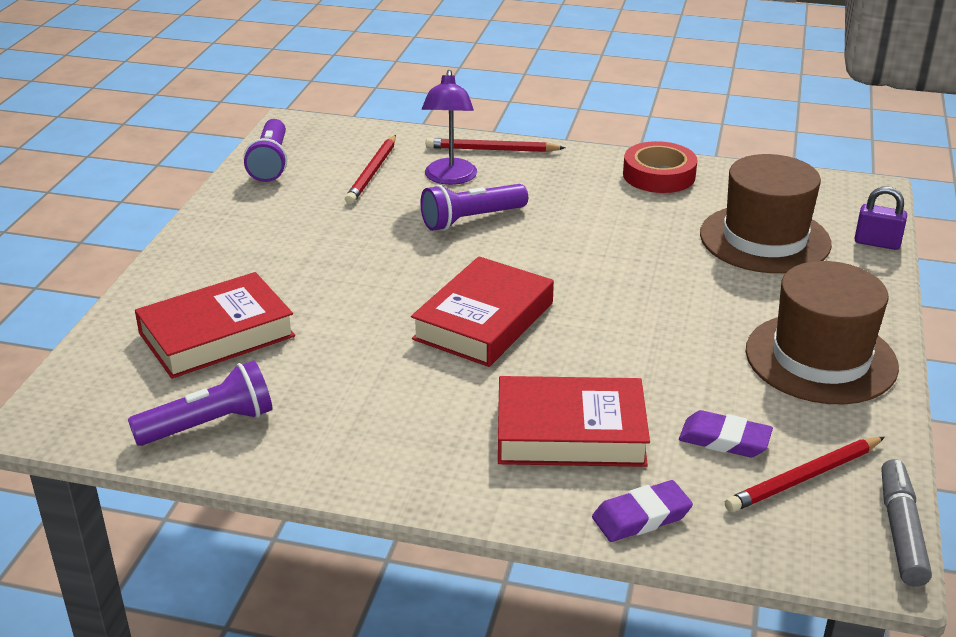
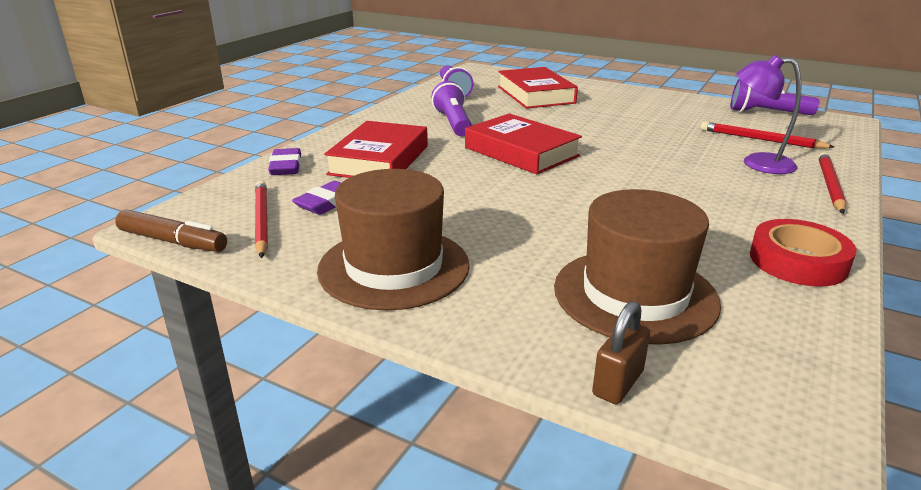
camera: 105 degrees right, 5 degrees down
(471, 220) = (677, 163): purple flashlight -> purple flashlight (453, 123)
(877, 243) = (618, 383): purple padlock -> brown padlock
(901, 531) = (173, 241): grey marker -> brown marker

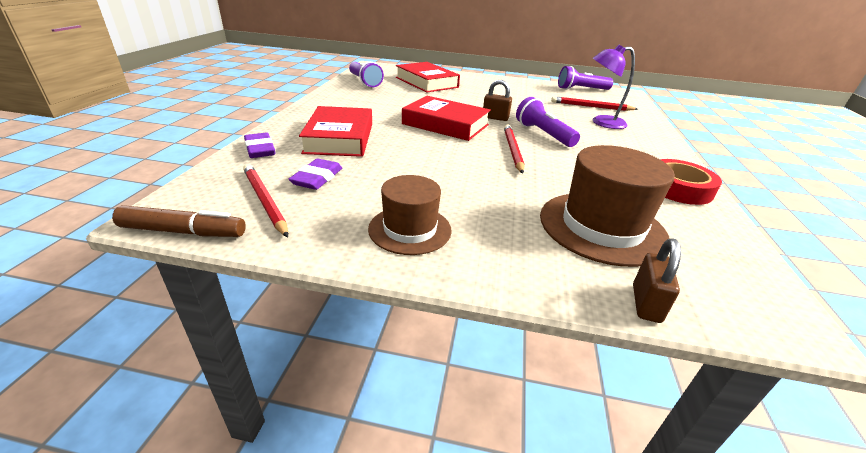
camera: 20 degrees left, 5 degrees up
(394, 267) = (410, 229): brown hat -> brown hat, size x0.64
(453, 123) = (380, 105): purple flashlight -> purple flashlight (543, 134)
(597, 147) = (495, 118): none -> brown padlock
(830, 185) = (653, 134): red pencil -> red pencil (513, 150)

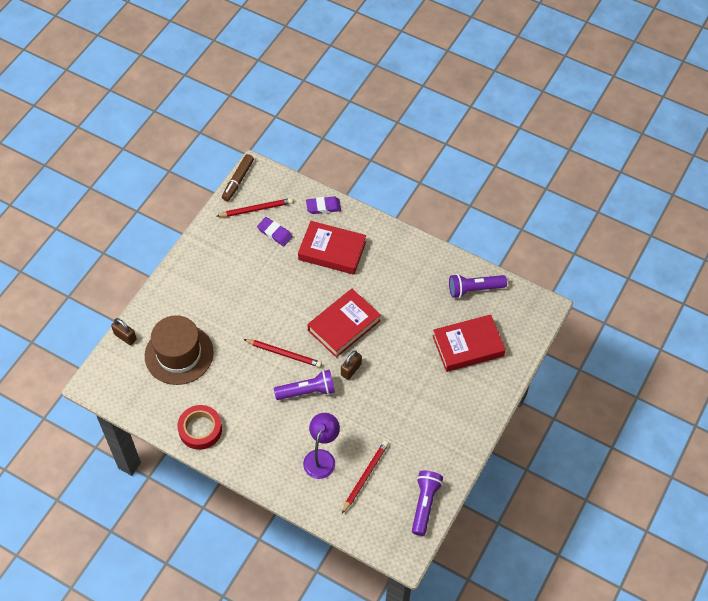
camera: 110 degrees right, 25 degrees up
(410, 229) = (209, 266): brown hat -> none

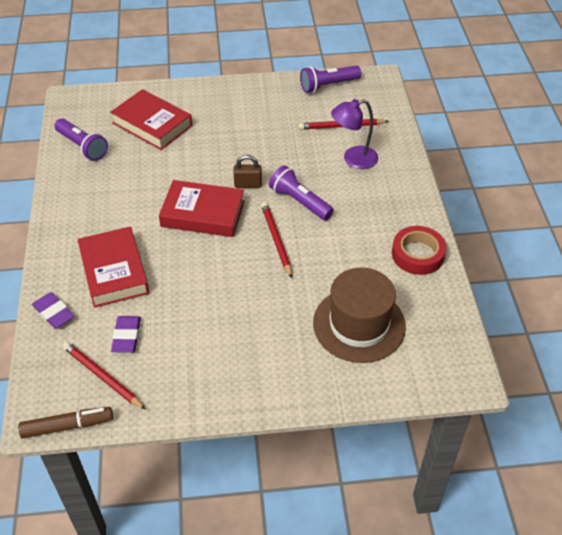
camera: 125 degrees left, 10 degrees down
(125, 337) = (387, 390): brown padlock -> none

